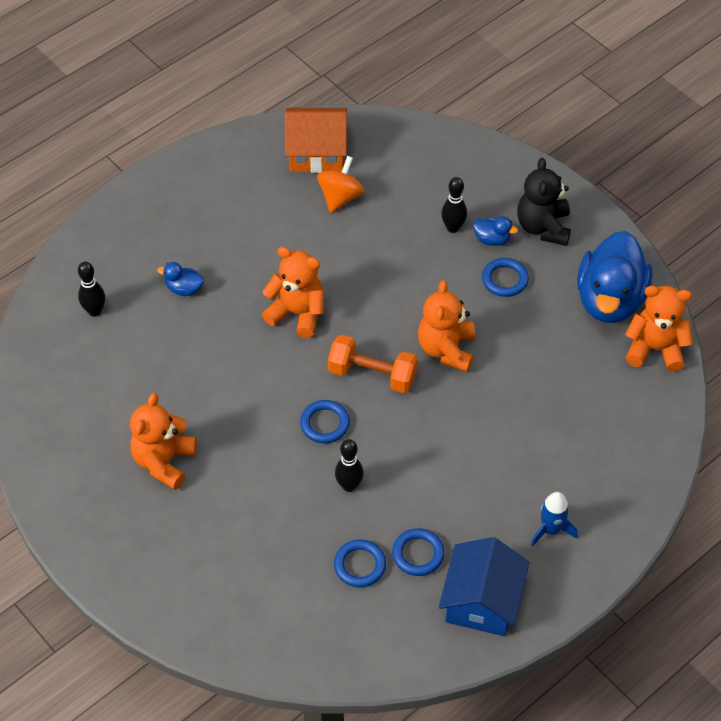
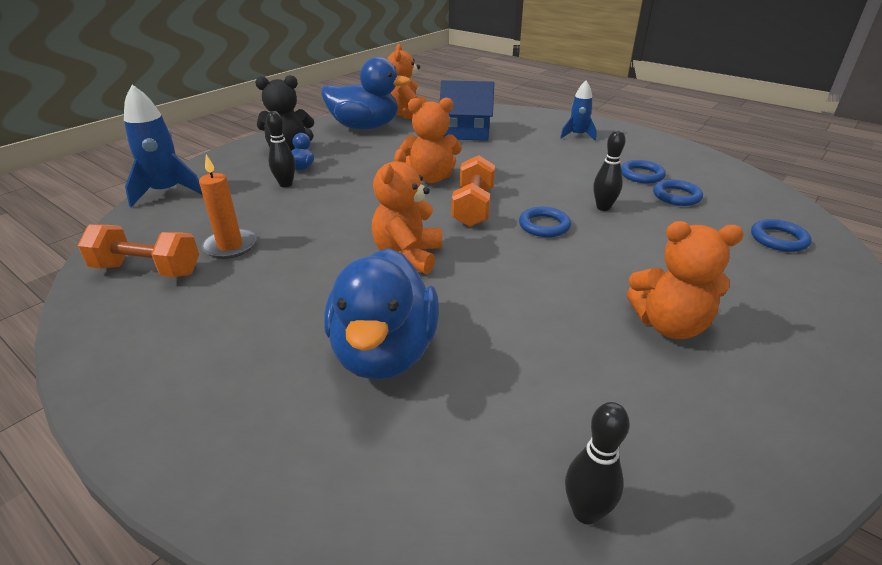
camera: 100 degrees left, 20 degrees down
(94, 311) = (449, 455): black bowling pin -> black bowling pin (585, 512)
(184, 289) = (384, 352): blue duck -> blue duck, size x2.39
(316, 152) = (147, 270): orange house -> orange dumbbell
(340, 197) = (230, 246): orange spinning top -> orange candle
(452, 141) = (167, 192): none -> blue rocket
(482, 601) = (656, 152): blue house -> blue house (466, 132)
(505, 279) = (348, 160): blue ring -> blue ring (778, 239)

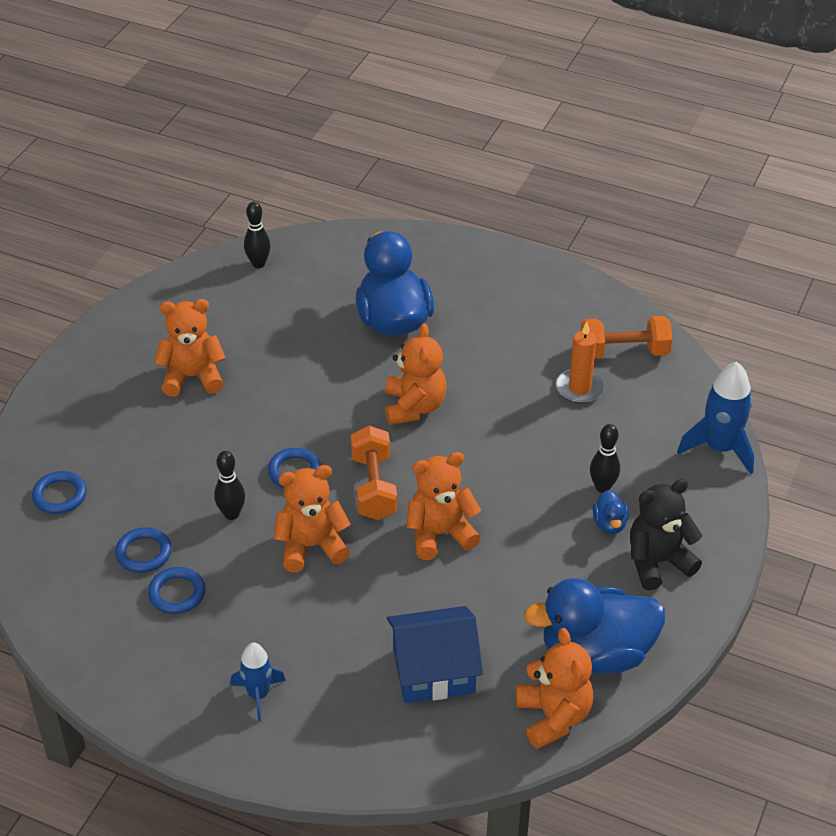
camera: 165 degrees right, 10 degrees up
(535, 184) = (311, 546): none -> orange teddy bear

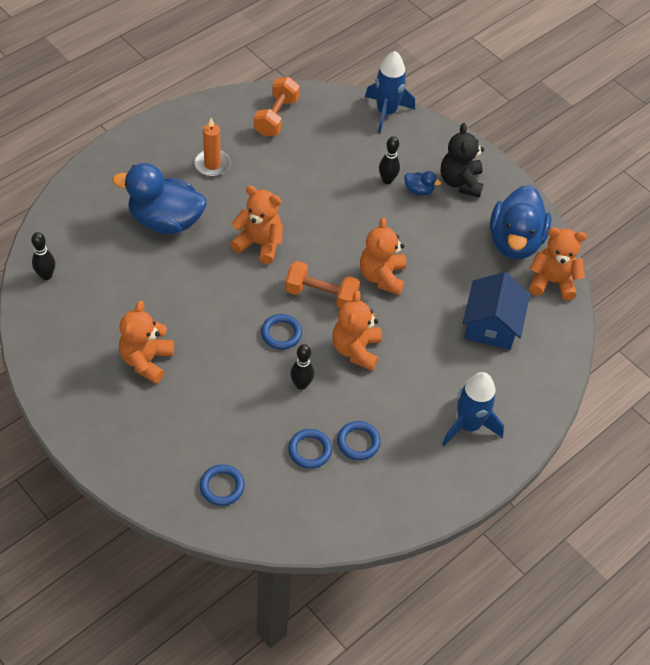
camera: 70 degrees left, 10 degrees up
(258, 695) = (468, 425): blue rocket -> blue rocket, size x1.59
(579, 388) = (295, 152): orange candle -> orange candle (212, 164)

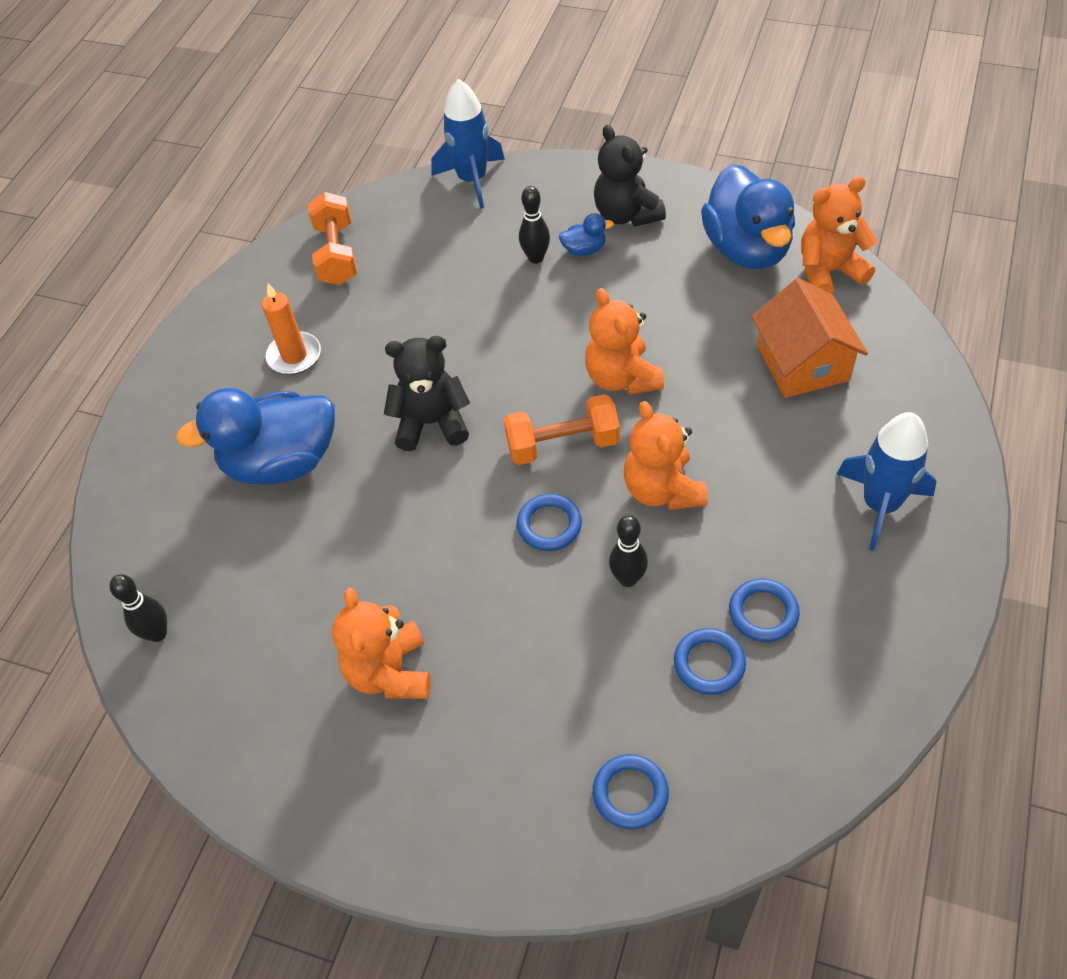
camera: 20 degrees left, 0 degrees up
(259, 244) = (431, 423): orange teddy bear -> black teddy bear
(491, 325) = (803, 363): blue house -> orange house

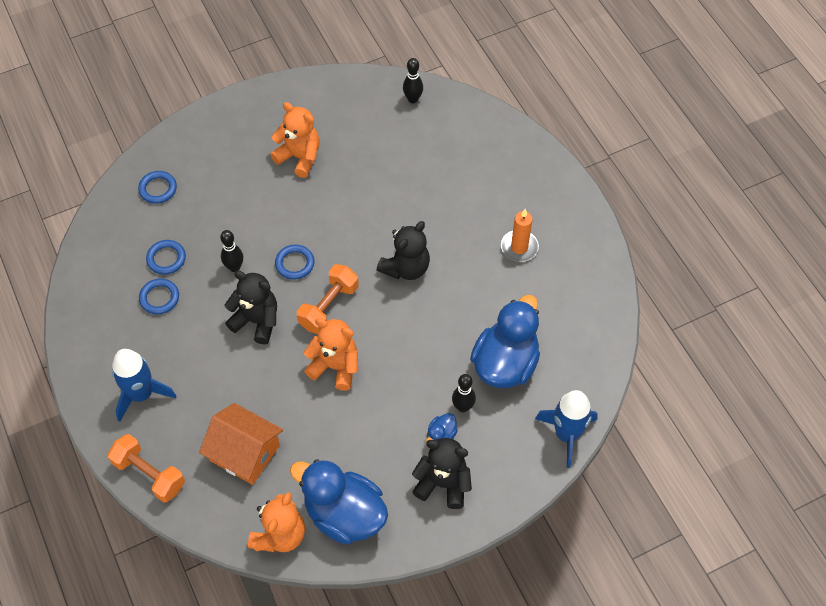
camera: 130 degrees right, 5 degrees up
(281, 462) = (454, 196): blue duck -> blue duck (505, 363)
(336, 254) = (577, 319): orange dumbbell -> orange dumbbell (149, 474)
(662, 490) = (257, 321): orange teddy bear -> black teddy bear

